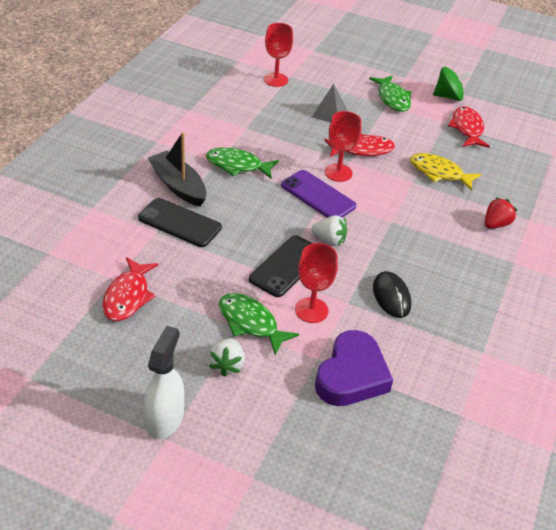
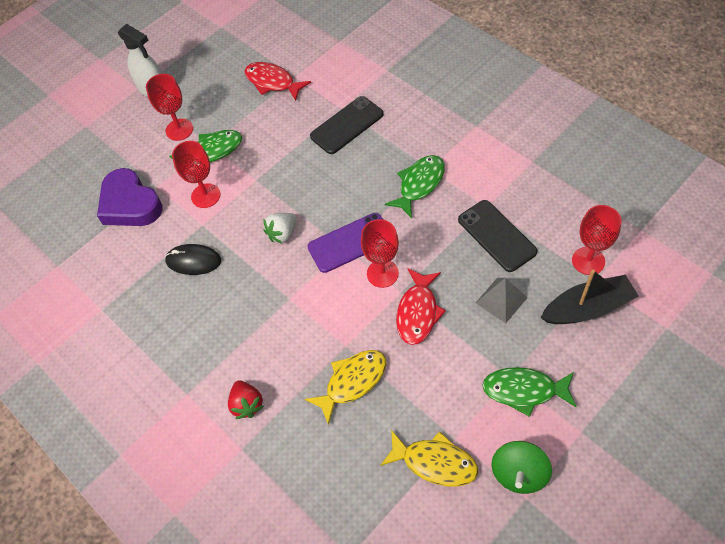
camera: 120 degrees right, 15 degrees up
(178, 186) = (400, 132): black boat -> black boat (587, 308)
(227, 365) = (179, 129): white strawberry -> red goblet
(287, 266) = (263, 191): black phone -> black phone (496, 236)
(467, 129) = (434, 462): red fish -> yellow fish

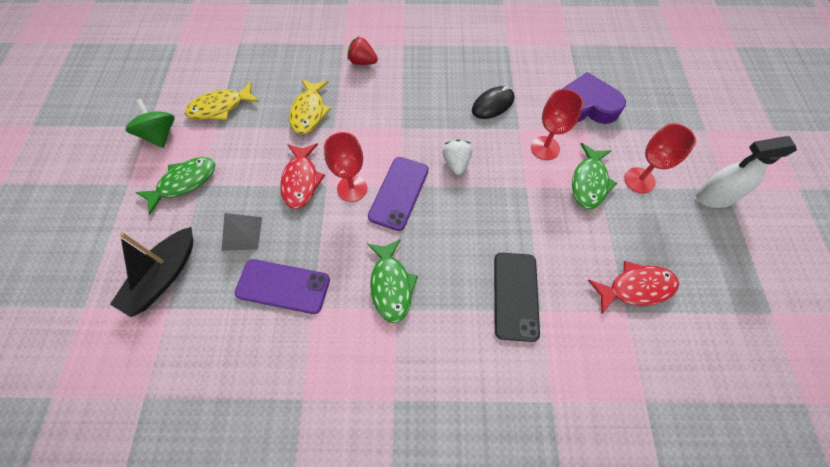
camera: 130 degrees right, 5 degrees up
(418, 312) = (301, 181): red fish -> red fish turned 150 degrees counterclockwise
(496, 236) = (283, 286): black phone -> purple phone
(588, 261) = (183, 322): red goblet -> none

